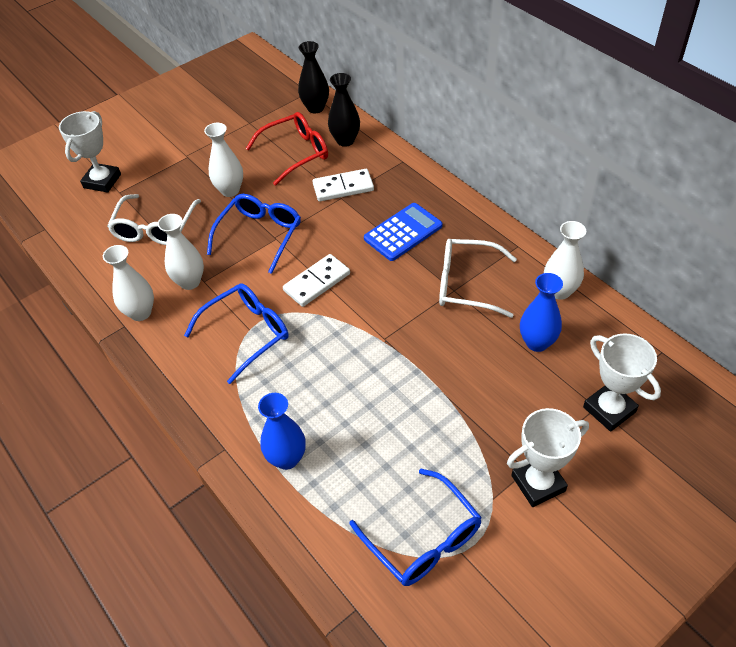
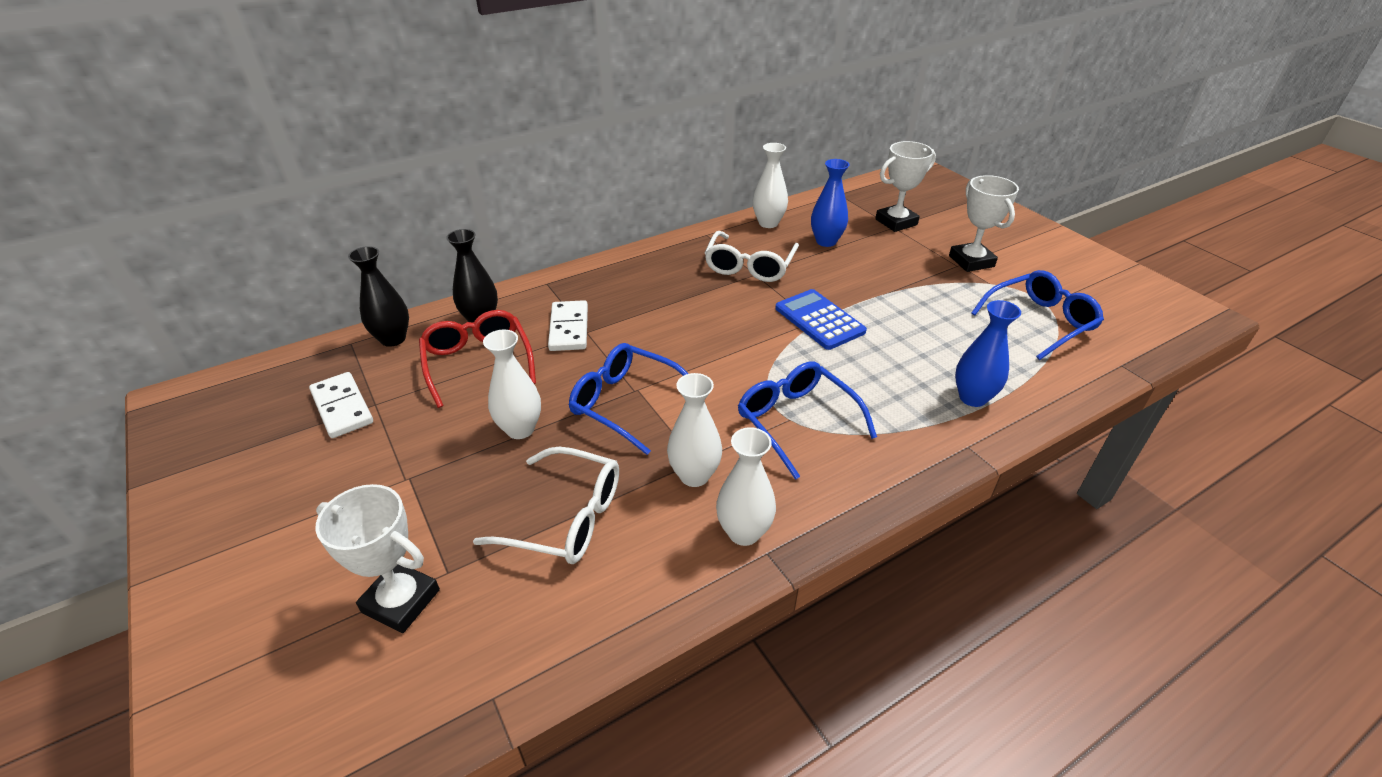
camera: 85 degrees left, 10 degrees down
(317, 282) = (723, 360): white domino -> white domino (342, 407)
(403, 232) = (663, 294): blue calculator -> blue calculator (819, 320)

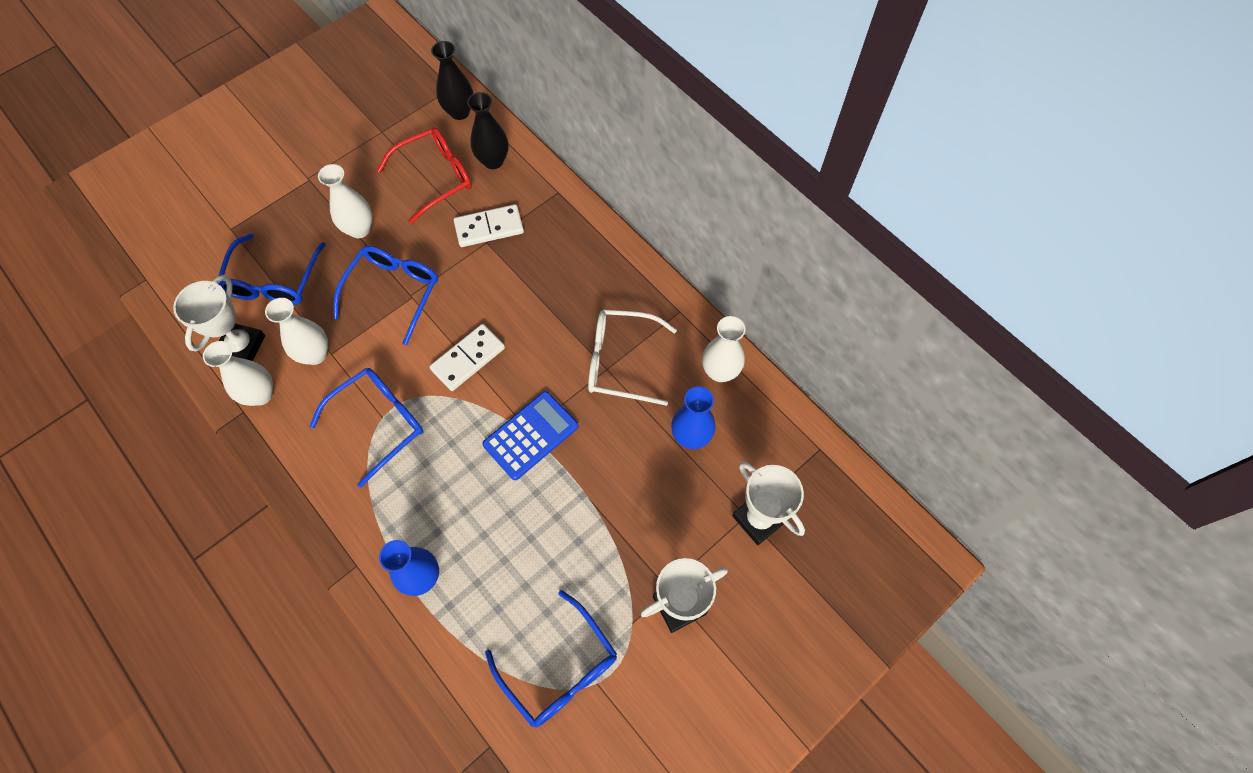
camera: 80 degrees right, 25 degrees up
(342, 407) = (376, 114): white domino -> white domino (468, 359)
(401, 601) = (209, 213): white trophy -> white trophy (242, 346)
(566, 518) = (273, 281): white glasses -> blue glasses

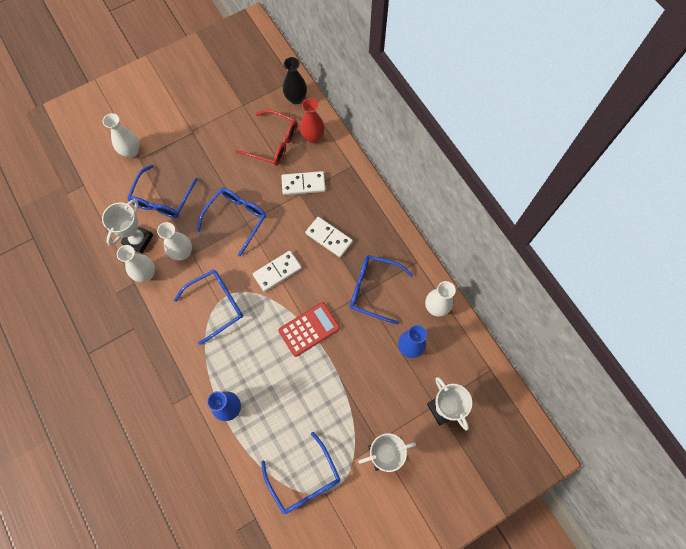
camera: 10 degrees right, 5 degrees up
(359, 229) = (220, 172): white vase -> white vase (131, 151)
(435, 178) = (273, 143): red glasses -> red glasses turned 45 degrees clockwise
(493, 161) = (313, 137): black vase -> red vase
(530, 435) = (309, 329): blue calculator -> red calculator
(540, 297) = (329, 238): none -> white domino
(621, 361) = (373, 290): white glasses -> blue glasses

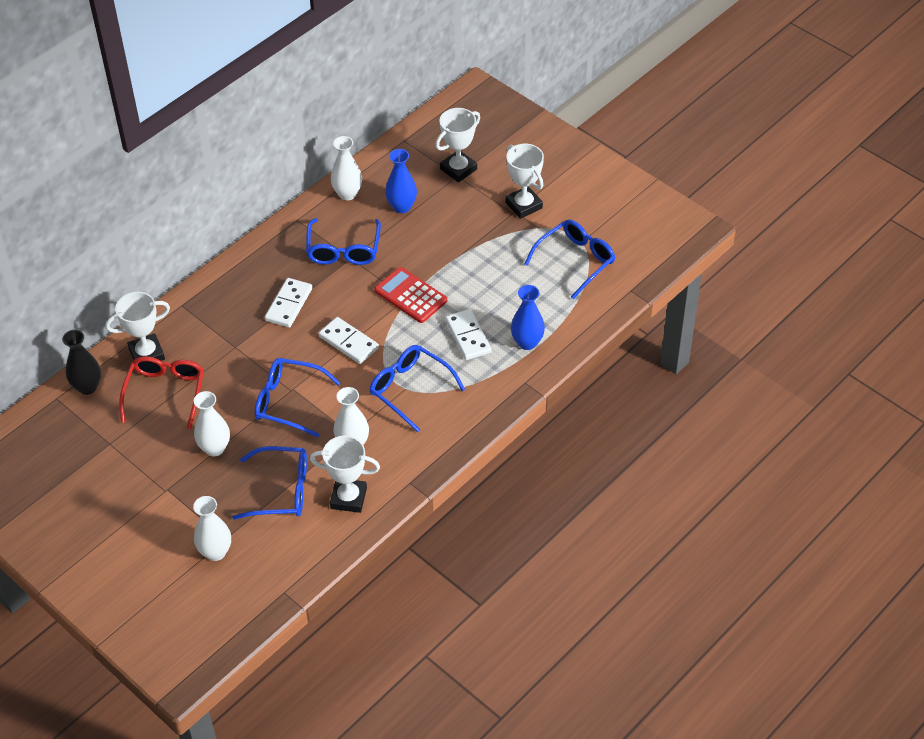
camera: 105 degrees left, 20 degrees down
(146, 274) = (393, 473): white vase -> white vase (215, 448)
(303, 184) = (220, 347): white domino -> white domino (468, 336)
(313, 137) = (146, 354): red vase -> white trophy

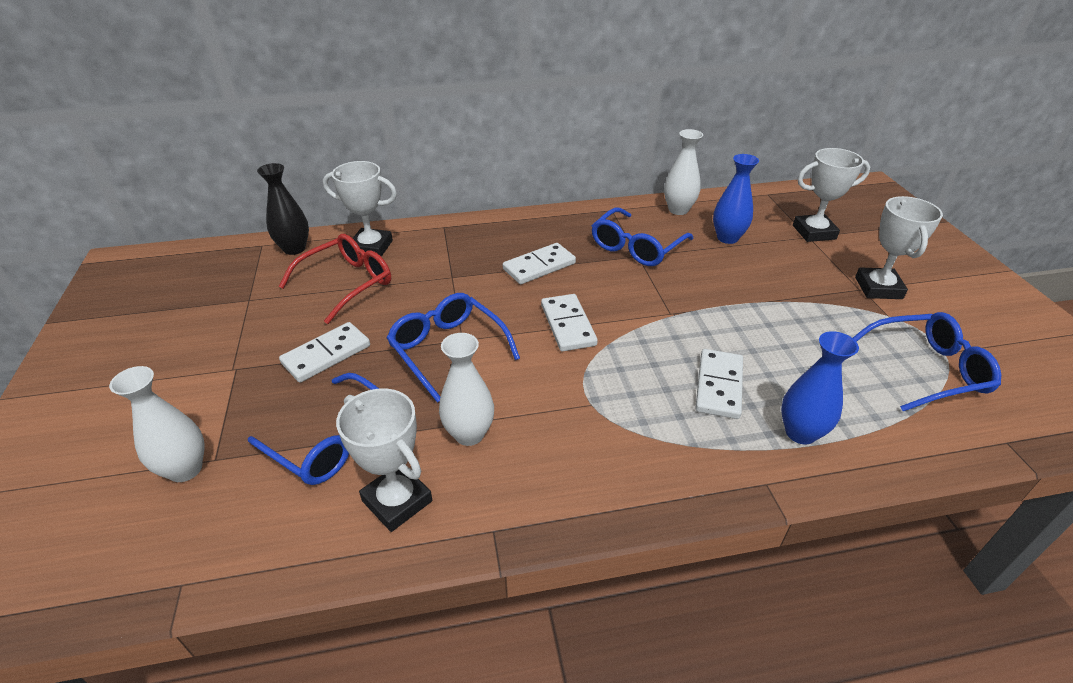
camera: 35 degrees right, 10 degrees down
(215, 448) = (326, 355): white vase -> white domino
(410, 296) = (677, 313): red calculator -> none
(410, 389) = (596, 408): blue glasses -> none

